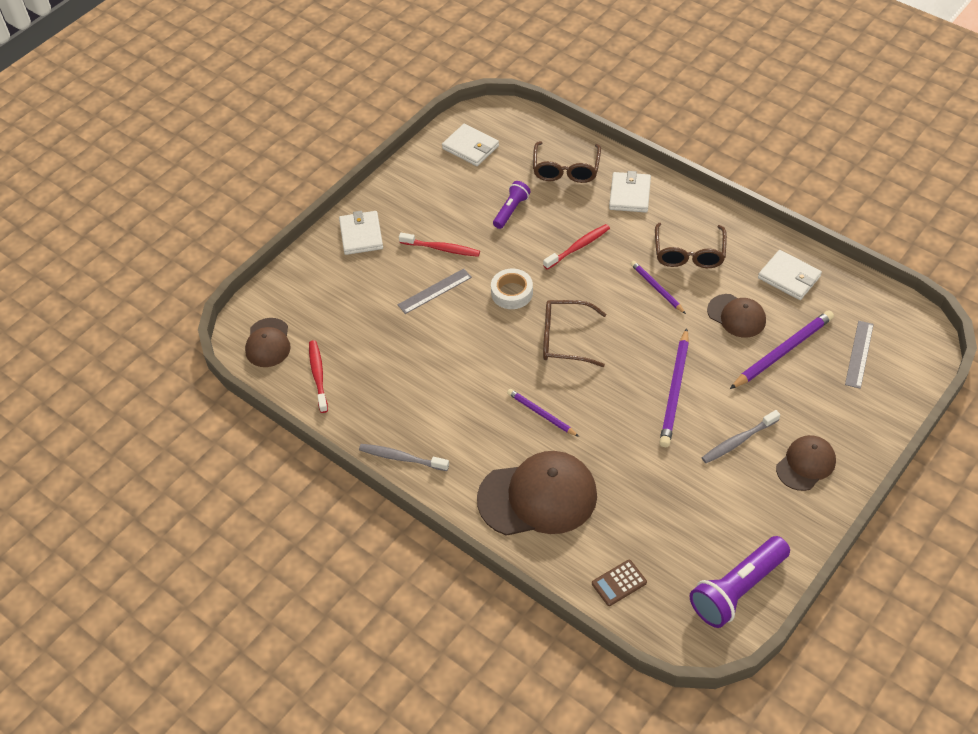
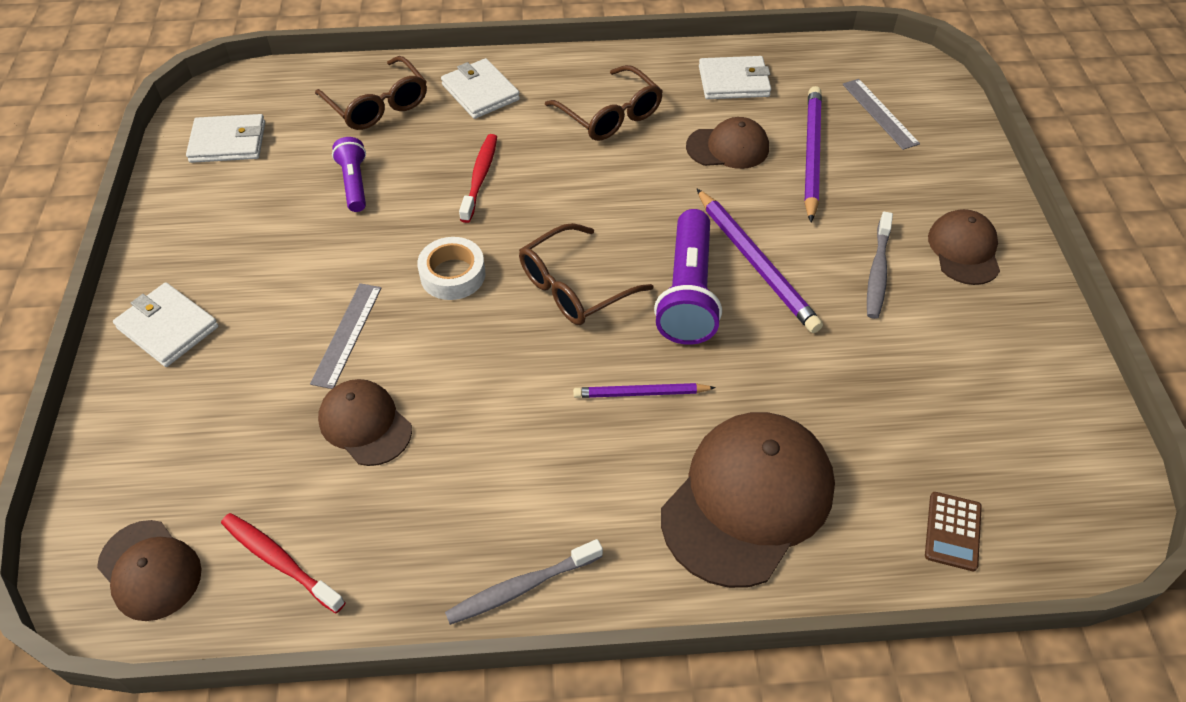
camera: 45 degrees left, 0 degrees up
(404, 340) = (365, 424): none -> brown cap
(441, 248) = (305, 278): red toothbrush -> none
(657, 288) = (616, 169): purple pencil -> none
(737, 590) = (1067, 434): purple flashlight -> purple flashlight (688, 293)

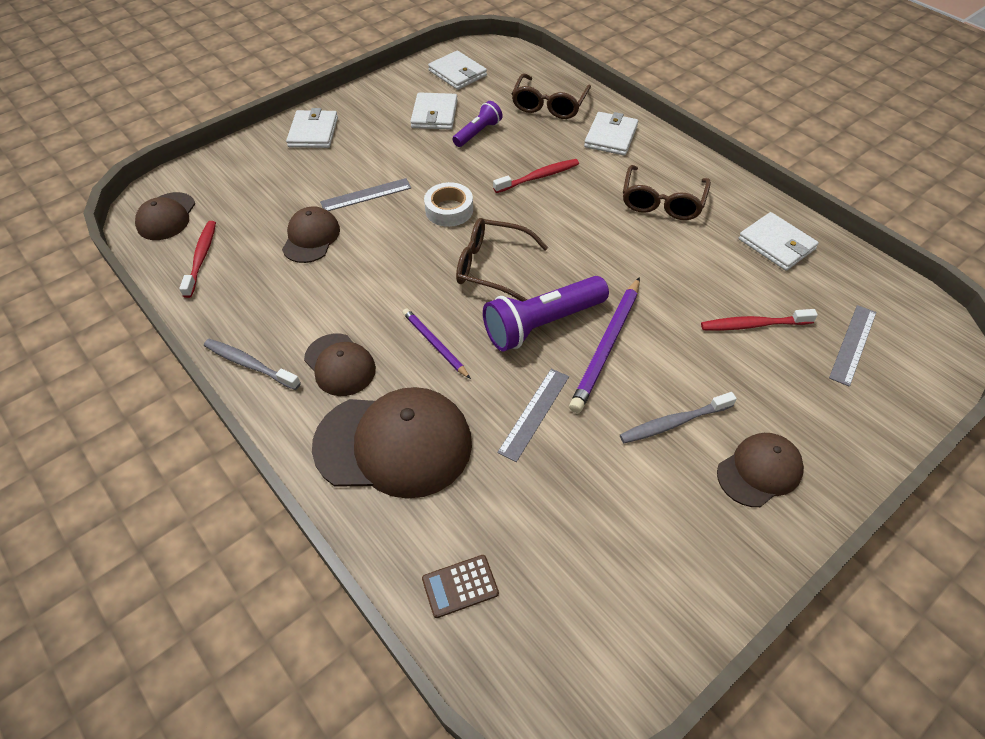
camera: 55 degrees right, 0 degrees up
(277, 200) = (434, 114): none -> white wallet
(728, 147) = (703, 275): brown cap -> brown cap (340, 365)
(794, 362) = (534, 413): none -> grey ruler
(811, 155) = (753, 325): purple pencil -> red toothbrush

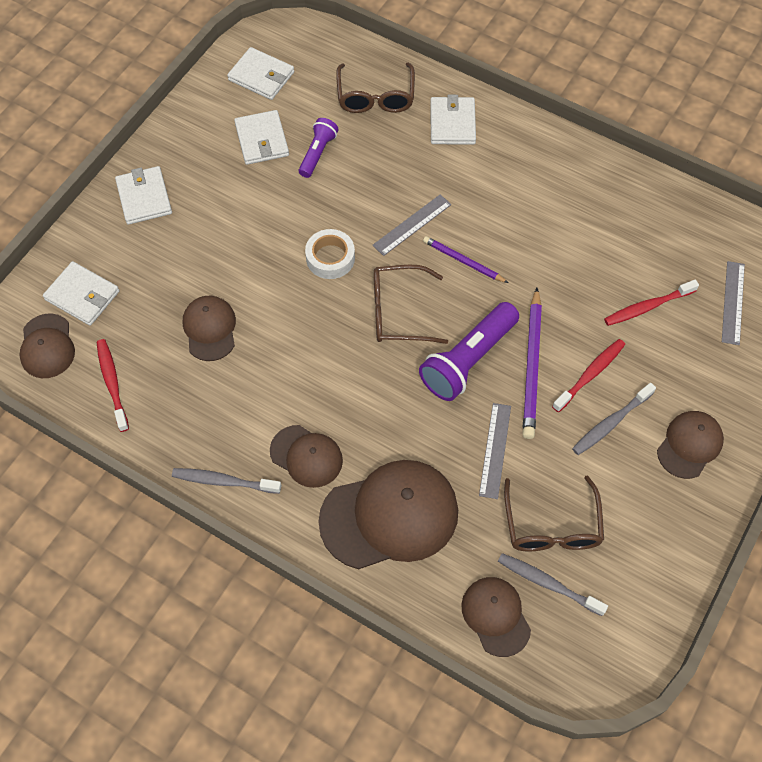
camera: 20 degrees left, 10 degrees up
(366, 195) = (239, 263): grey ruler -> grey ruler (412, 224)
(435, 344) = (382, 409): purple pencil -> purple pencil (463, 261)
(460, 586) = (496, 616): brown calculator -> brown cap
(536, 570) = (548, 584): none -> grey toothbrush
(538, 177) = (400, 194): red toothbrush -> red toothbrush (590, 374)
(662, 202) = (528, 192): brown glasses -> brown glasses (552, 526)
(776, 244) = (644, 213): white wallet -> white wallet (82, 295)

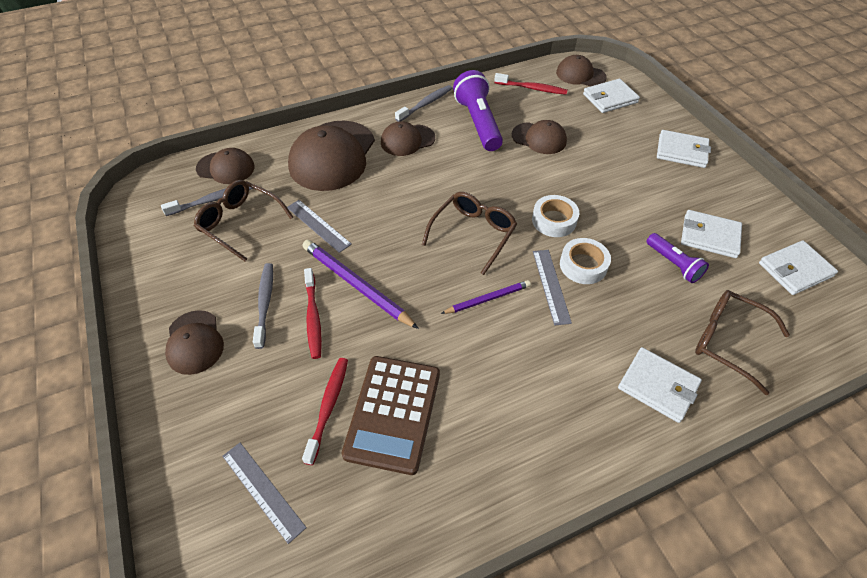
camera: 125 degrees right, 10 degrees down
(370, 213) = (583, 265): none -> white tape
(468, 360) = (397, 250): purple flashlight -> purple flashlight (478, 122)
(614, 264) = (393, 413): none -> brown calculator

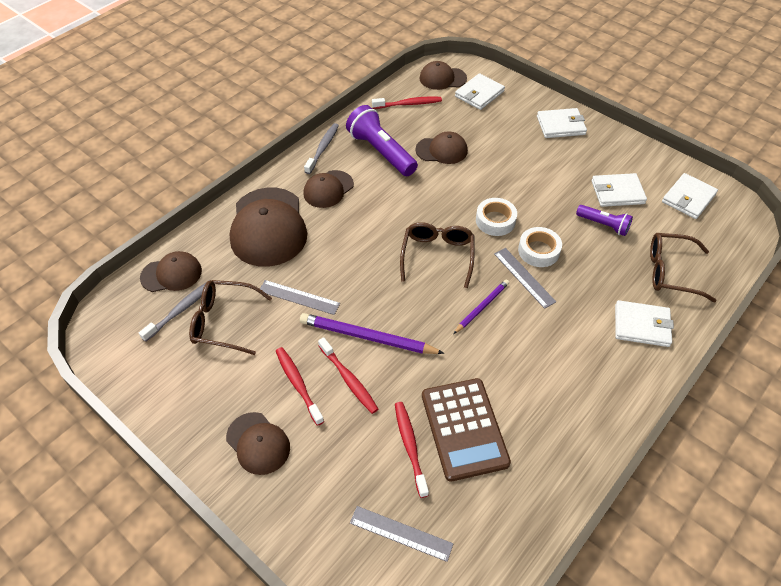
camera: 25 degrees left, 0 degrees up
(265, 303) = (298, 384): grey toothbrush -> red toothbrush

